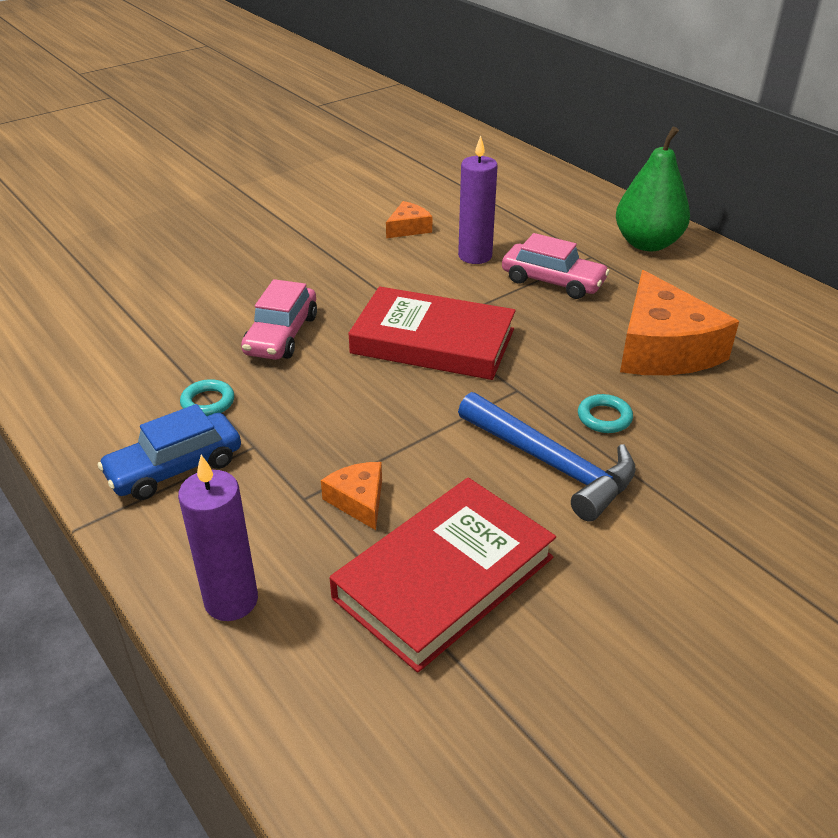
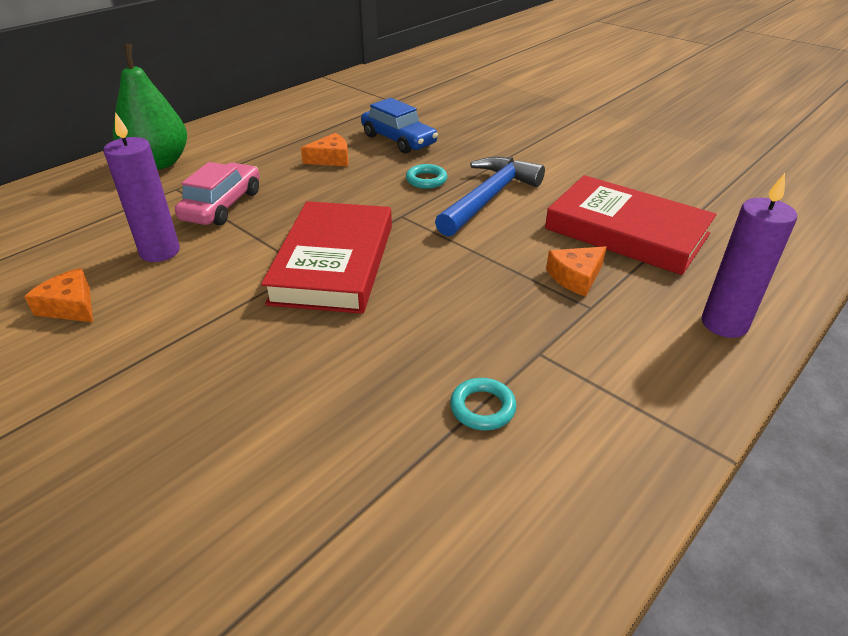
camera: 100 degrees left, 0 degrees up
(175, 468) = (600, 404): blue car -> blue car (398, 140)
(281, 335) = (332, 374): pink car -> none
(663, 348) = (331, 159): orange cheese -> orange cheese, size x0.47

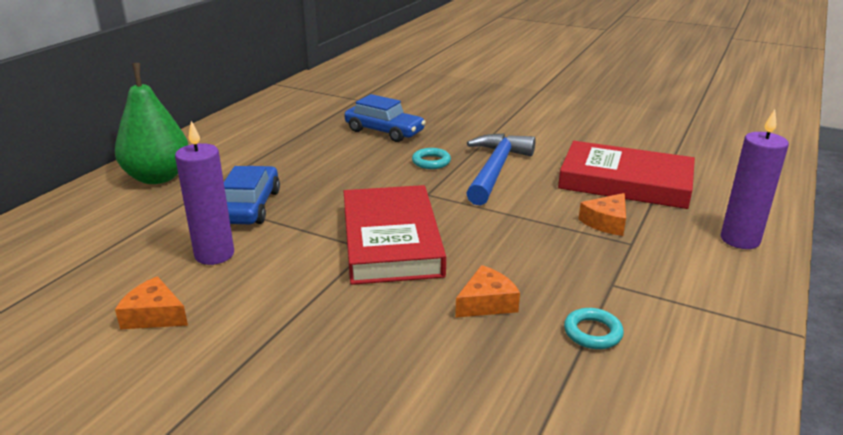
camera: 15 degrees left, 10 degrees down
(222, 205) = (251, 207): pink car -> blue car
(331, 159) = (330, 154): orange cheese -> orange cheese (486, 303)

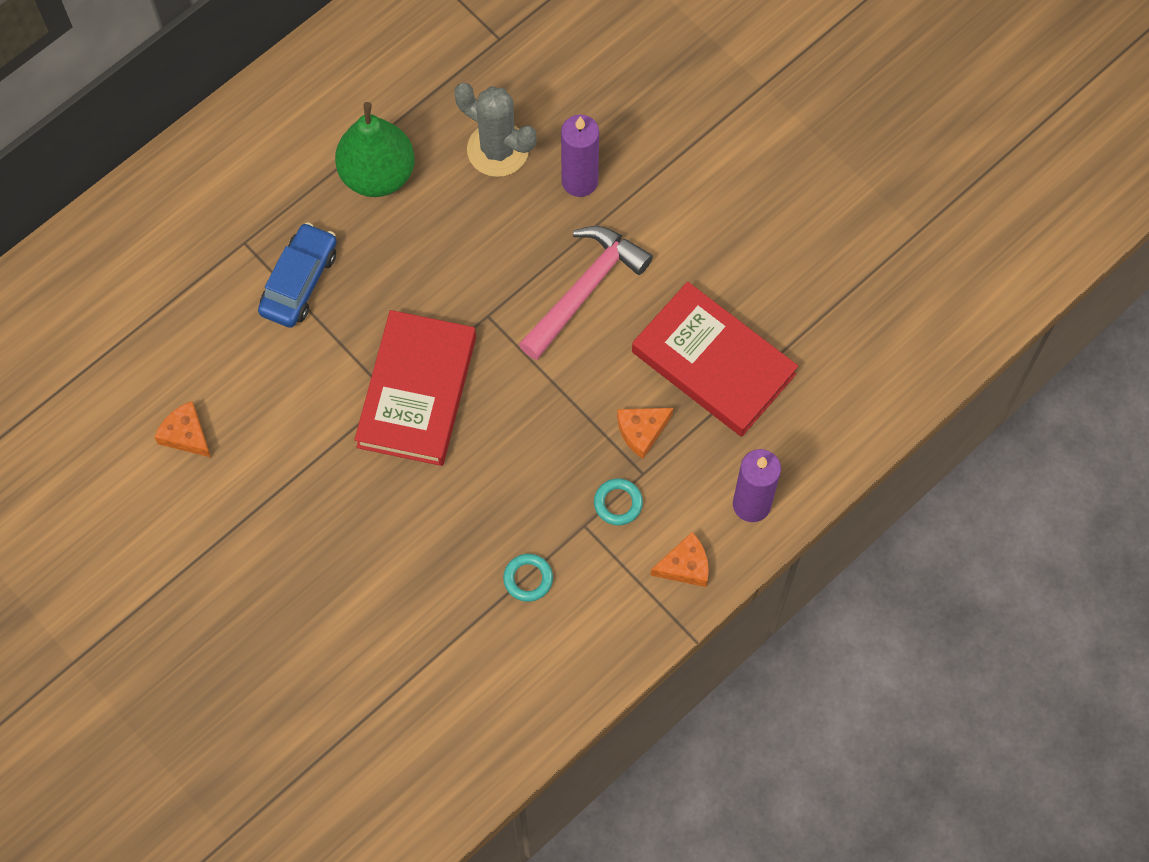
camera: 20 degrees right, 40 degrees up
(158, 177) = (214, 185): green pear -> green pear (377, 174)
(214, 255) = (249, 359): purple candle -> purple candle (579, 181)
(384, 131) = (498, 150): blue car -> grey cactus
(431, 162) = (521, 246): turquoise ring -> turquoise ring (618, 503)
(486, 303) = (462, 512): orange cheese -> orange cheese (685, 566)
(495, 170) = (585, 289): blue hammer -> pink hammer

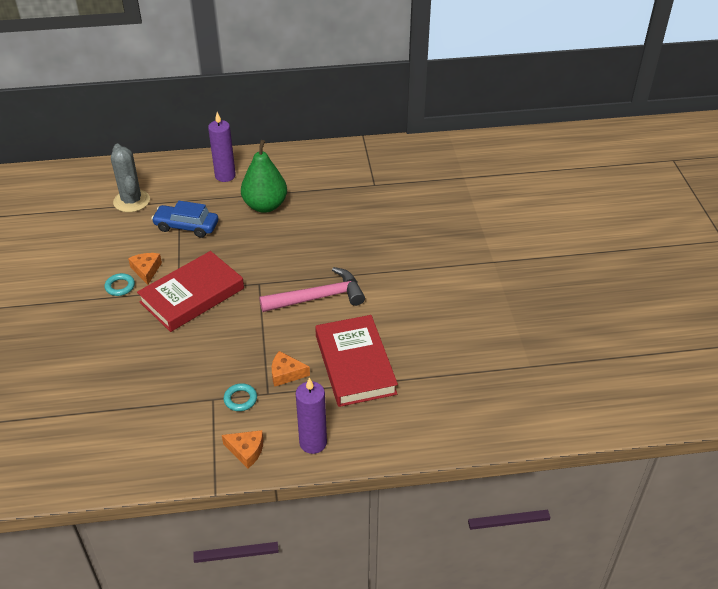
camera: 35 degrees right, 25 degrees down
(186, 435) = (72, 256): orange cheese -> orange cheese (146, 270)
(299, 282) = (186, 226): blue car -> blue car turned 135 degrees counterclockwise
(498, 150) = (331, 223): grey cactus -> grey cactus (131, 201)
(528, 579) = (158, 406): turquoise ring -> turquoise ring (120, 286)
(579, 181) = (359, 254): purple candle -> purple candle (225, 176)

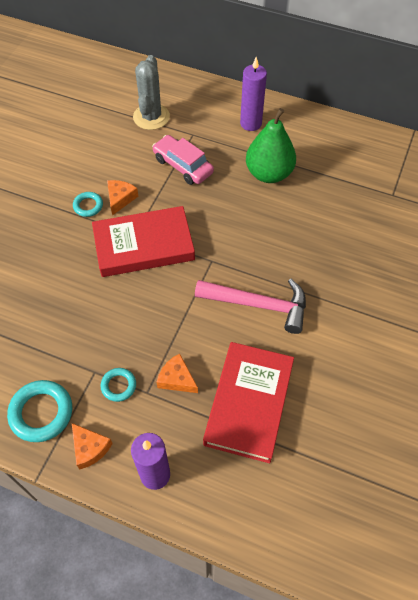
camera: 30 degrees right, 15 degrees up
(186, 226) = (183, 166): blue car -> pink car
(186, 447) = (41, 413): none -> turquoise ring

